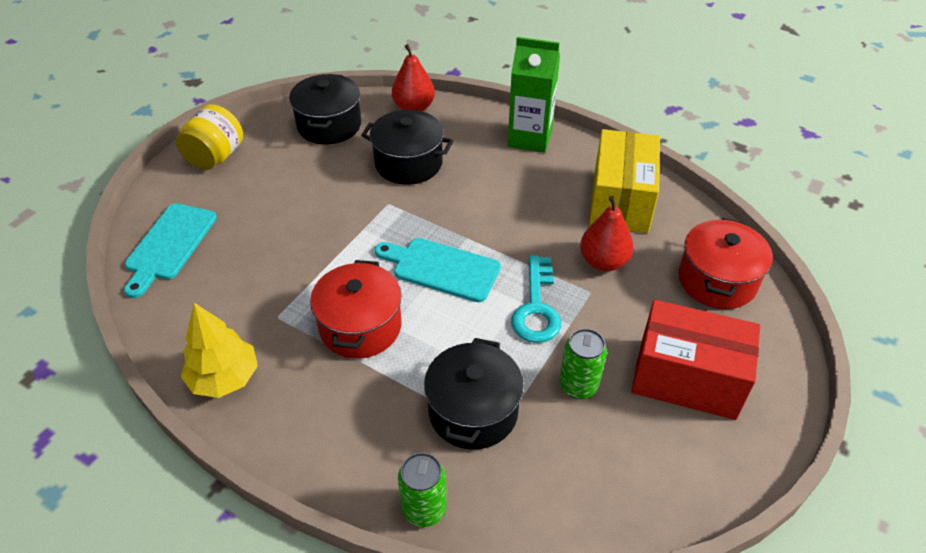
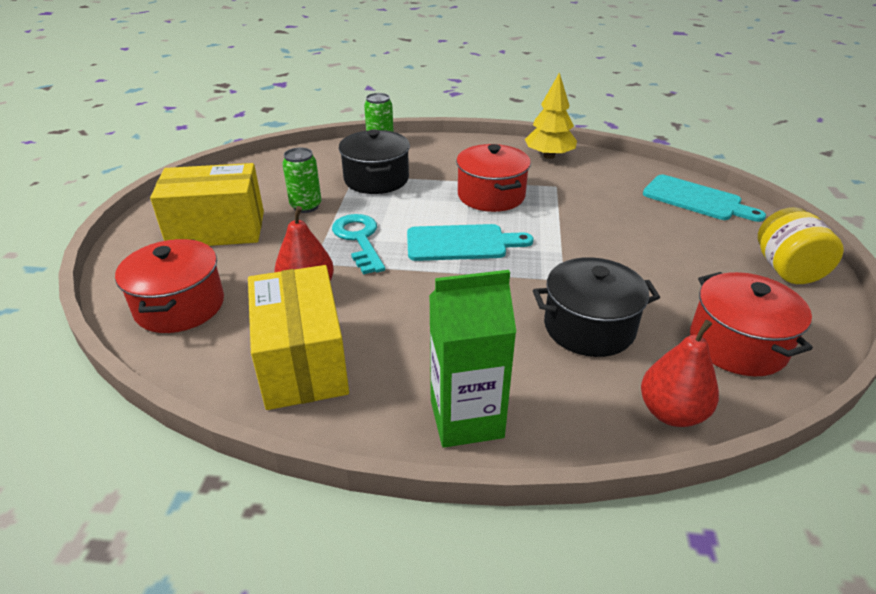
camera: 155 degrees right, 10 degrees down
(169, 245) = (696, 199): turquoise cutting board -> turquoise cutting board turned 135 degrees clockwise
(329, 125) = (737, 344): black pot -> red pot
(687, 378) = (217, 229): red box -> yellow box

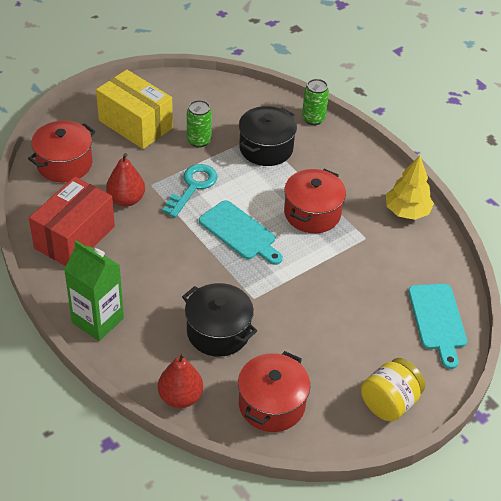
camera: 45 degrees right, 10 degrees up
(303, 361) = (75, 237): yellow box -> red box

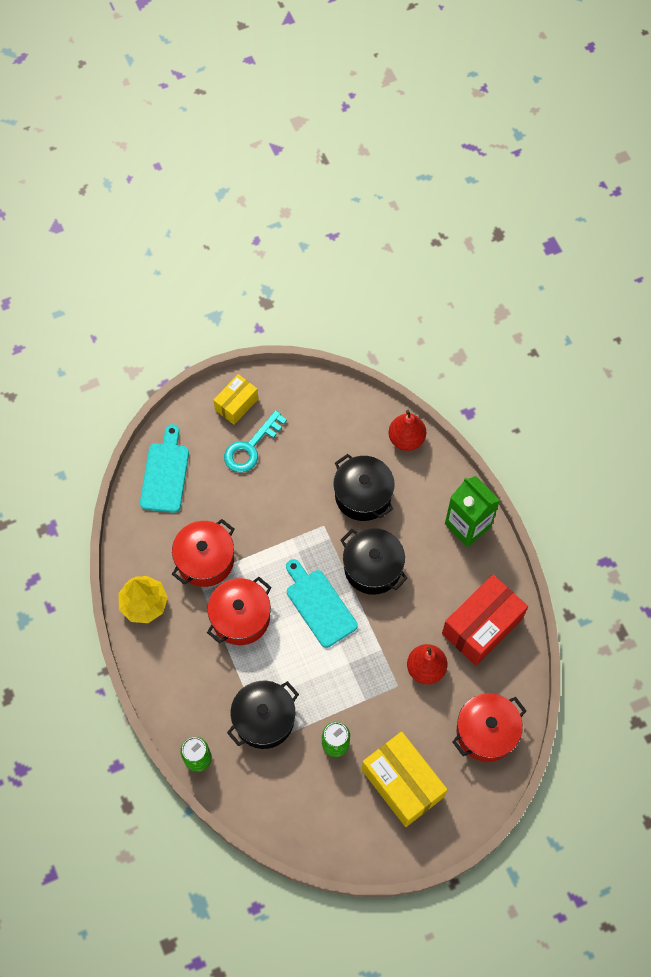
camera: 165 degrees left, 20 degrees up
(193, 187) = (354, 674): turquoise key -> turquoise key (250, 447)
(193, 269) = (373, 567): none -> black pot
(271, 404) = (333, 419): red pot -> red pot (205, 560)
(389, 402) = (236, 404): yellow jar -> yellow box

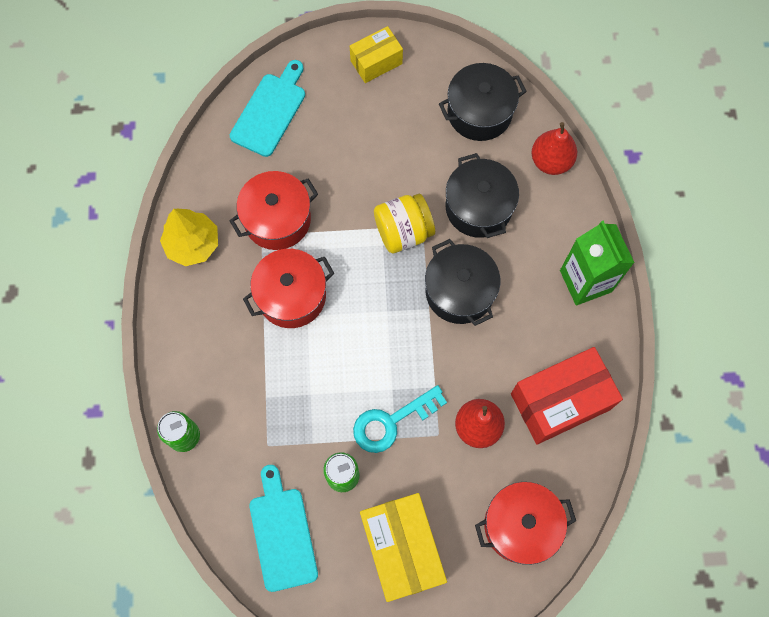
camera: 20 degrees right, 5 degrees up
(250, 447) = (374, 113): turquoise key -> turquoise key (391, 422)
(264, 719) = (274, 419): black pot -> black pot (479, 112)
(310, 535) = (403, 231): none -> yellow jar
(319, 605) = (384, 312): turquoise cutting board -> turquoise cutting board (282, 533)

